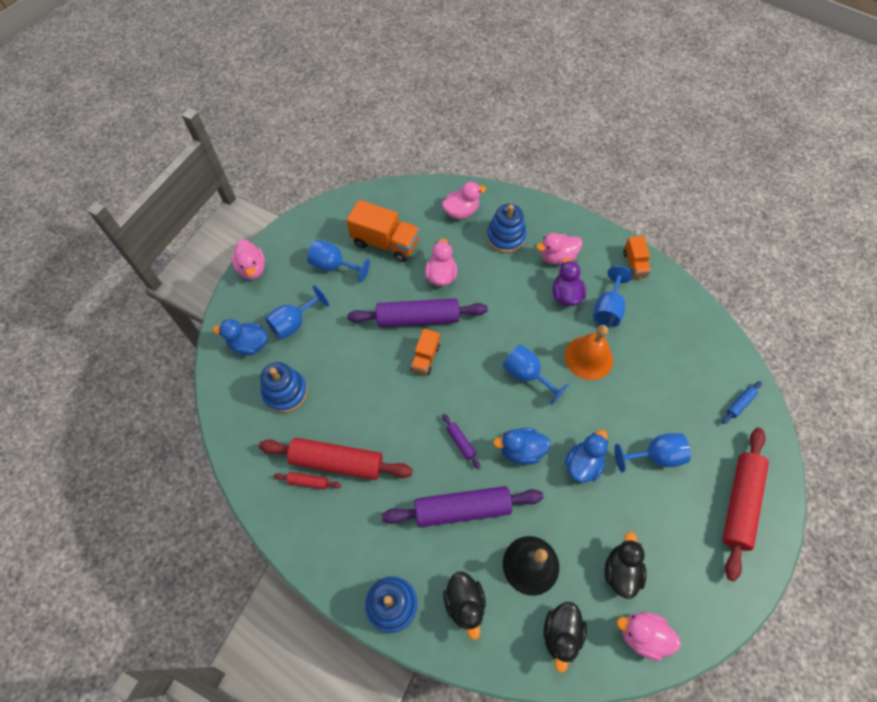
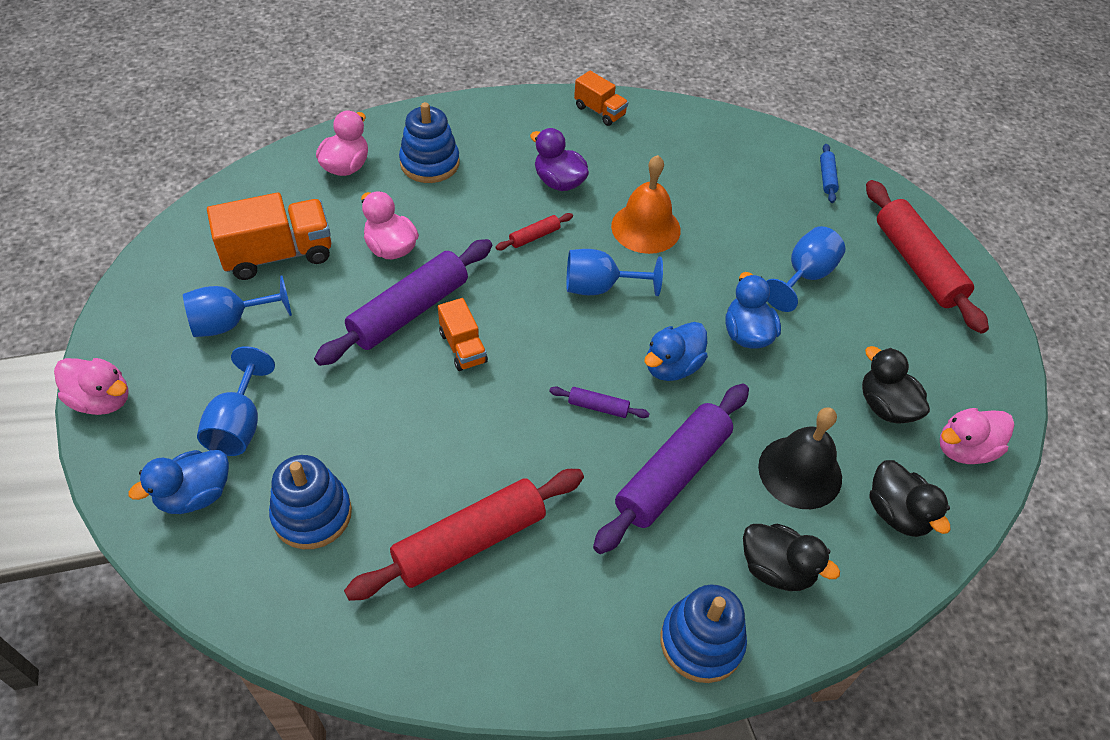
camera: 45 degrees left, 10 degrees down
(308, 482) = (455, 594): red rolling pin -> red rolling pin (534, 237)
(557, 257) = (510, 150): pink duck -> none
(608, 309) = (617, 169): blue goblet -> none

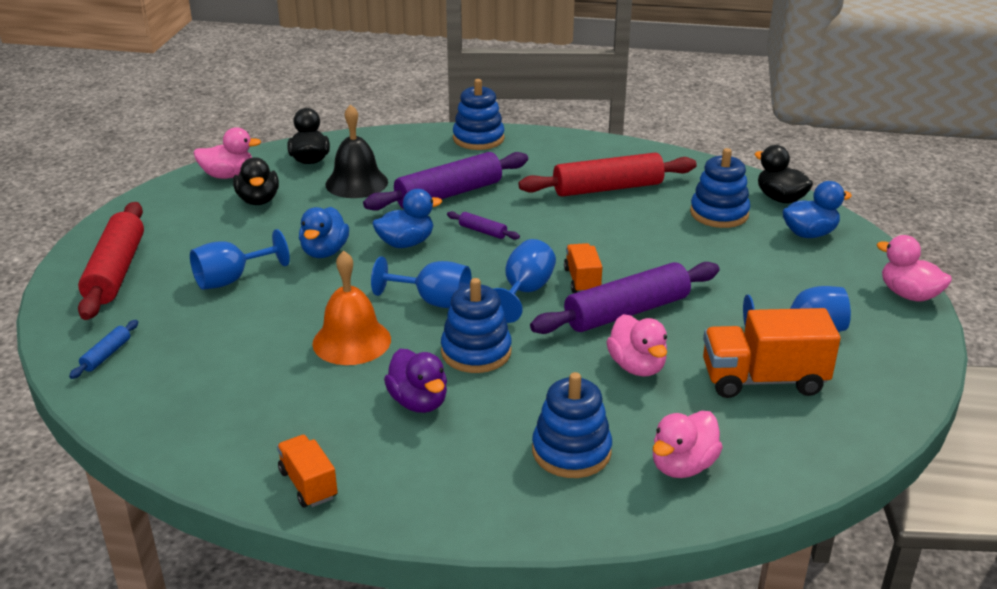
camera: 160 degrees left, 20 degrees down
(239, 425) = (782, 263): blue goblet -> blue goblet (524, 292)
(534, 237) = (476, 352): red rolling pin -> blue stacking toy
(776, 569) = (411, 153): black duck -> black duck (780, 198)

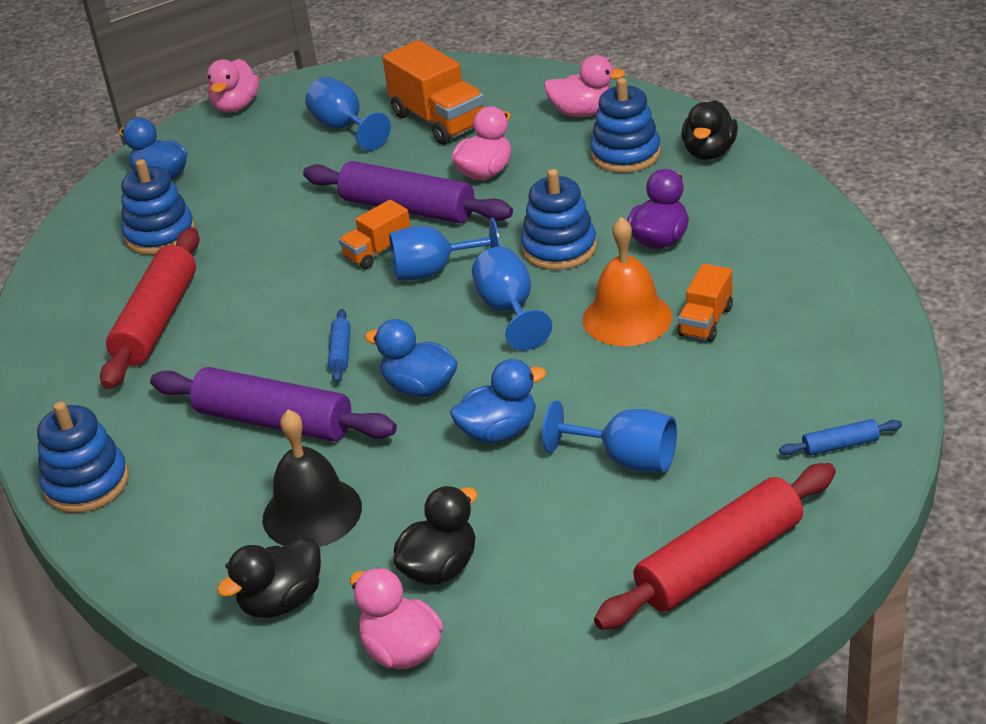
camera: 120 degrees left, 5 degrees up
(308, 484) = (813, 233): orange truck -> orange truck (706, 321)
(483, 231) = (340, 352): purple rolling pin -> blue rolling pin
(608, 188) = (157, 321): red rolling pin -> red rolling pin turned 60 degrees clockwise
(780, 198) = (92, 215): black duck -> black duck (709, 152)

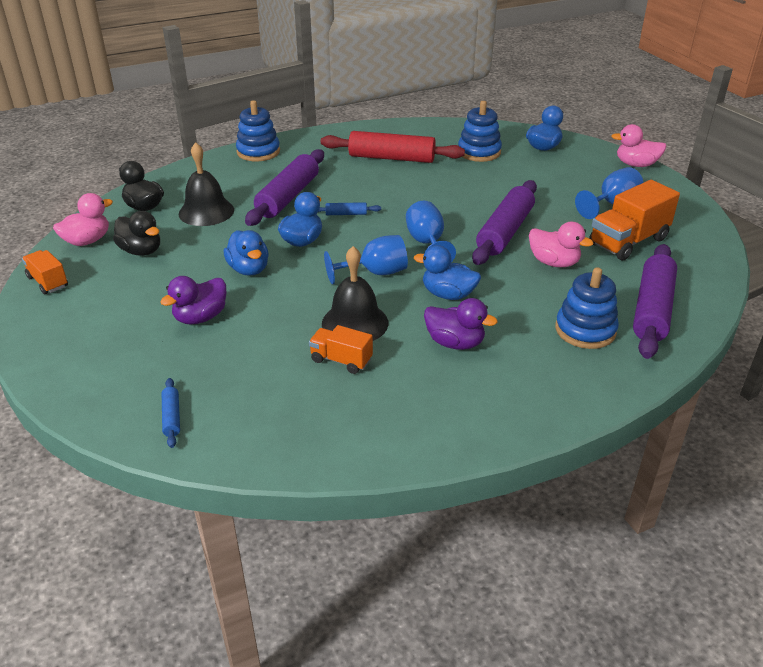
camera: 85 degrees right, 0 degrees up
(378, 251) = (453, 222): orange truck -> orange truck (48, 282)
(559, 248) = (448, 294): blue stacking toy -> blue duck
(583, 112) = (652, 309): pink duck -> purple rolling pin
(626, 460) = (200, 317): blue goblet -> purple duck
(627, 318) = (355, 323): orange bell -> black bell
(709, 152) = (592, 378): black duck -> none
(719, 561) = (88, 350): red rolling pin -> none

